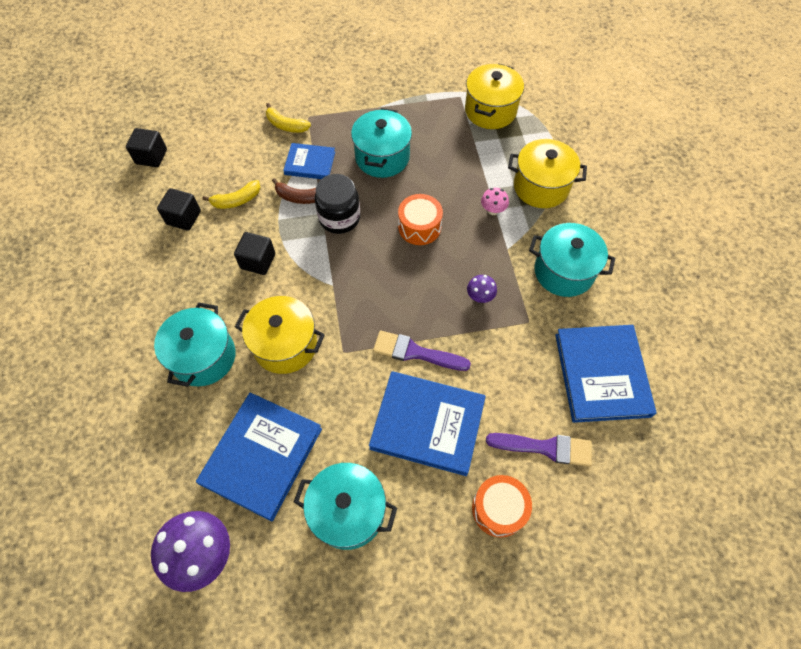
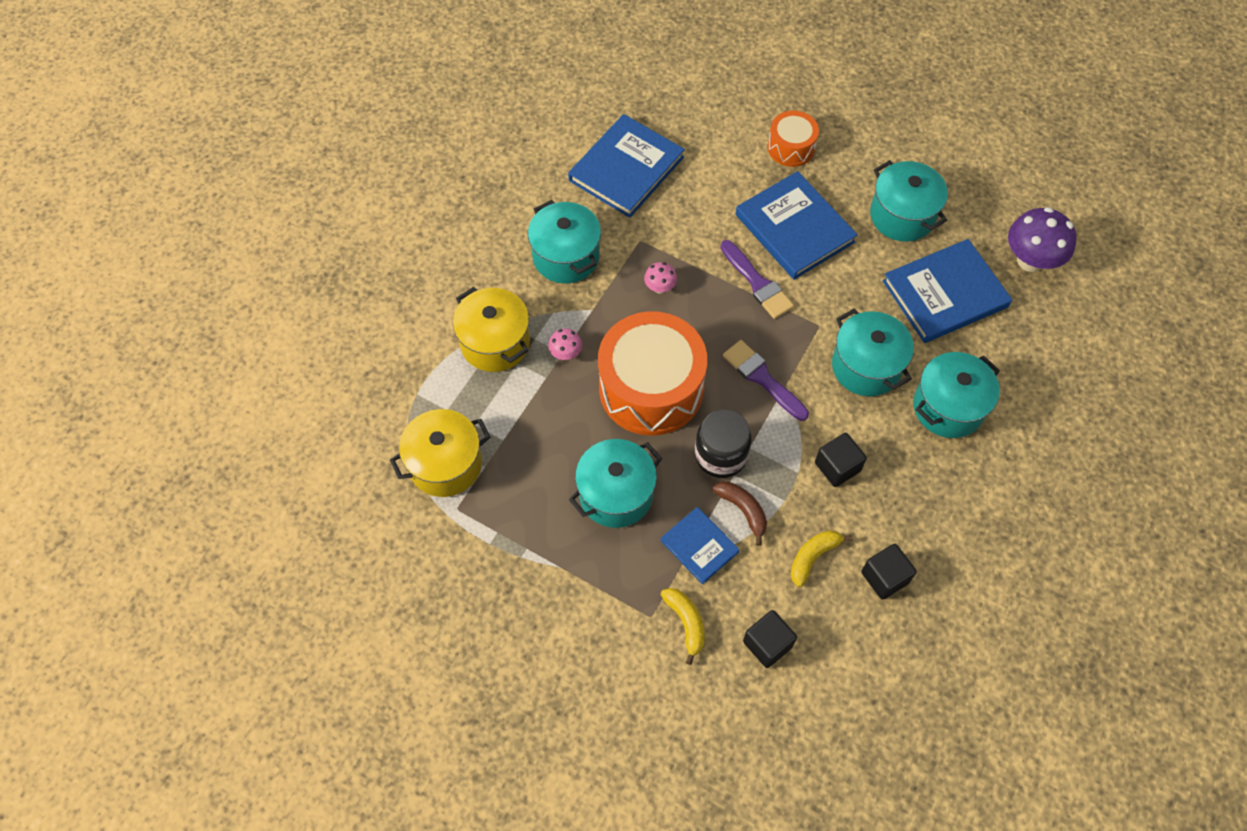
camera: 140 degrees left, 0 degrees up
(151, 157) = (876, 698): black cube -> black cube (767, 644)
(237, 200) = (813, 557): yellow banana -> yellow banana turned 60 degrees counterclockwise
(285, 345) = (866, 366): yellow pot -> turquoise pot
(419, 227) = (651, 388): orange drum -> orange drum, size x1.98
(480, 297) = (660, 287): purple mushroom -> pink mushroom
(545, 448) = (720, 157): purple brush -> purple brush (762, 378)

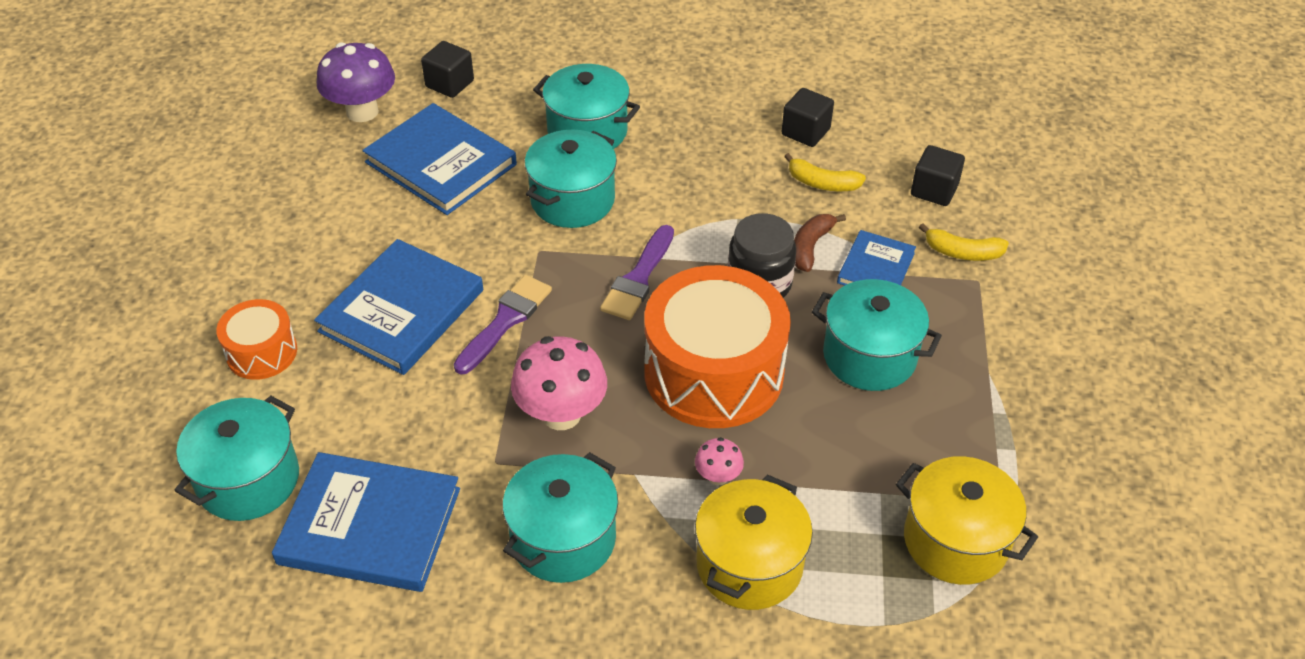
camera: 115 degrees left, 15 degrees down
(660, 287) = (561, 414): pink mushroom -> pink mushroom, size x2.02
(686, 623) = (962, 252): yellow banana -> yellow banana turned 120 degrees counterclockwise
(837, 467) = (710, 191): black cube -> black cube (449, 84)
(902, 215) = (339, 221): turquoise pot -> turquoise pot (248, 480)

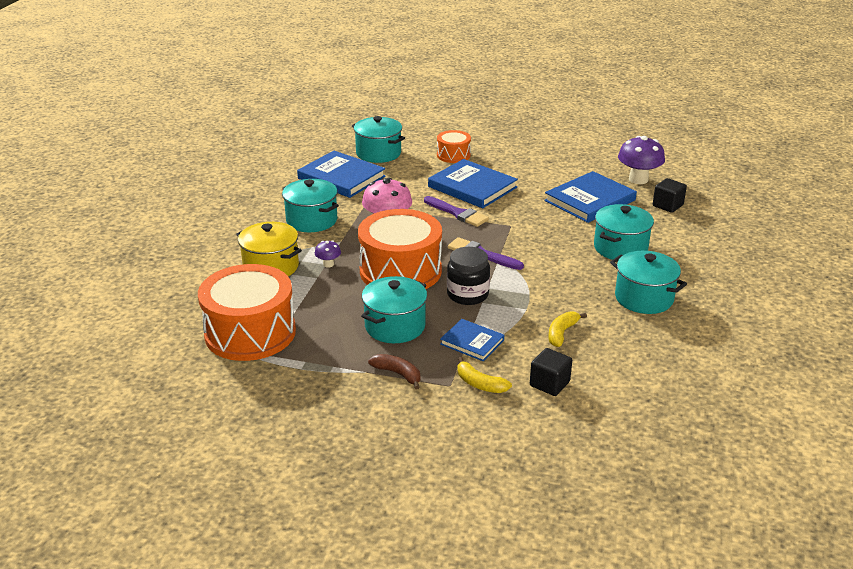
camera: 100 degrees right, 15 degrees down
(370, 526) = (341, 177): blue book -> blue book turned 75 degrees counterclockwise
(572, 200) = (553, 238): turquoise pot -> turquoise pot (644, 298)
(718, 476) = (328, 264): pink mushroom -> purple mushroom
(805, 132) = (620, 334): black cube -> none
(810, 247) = (497, 318): brown banana -> brown banana (398, 374)
(955, 541) = (250, 332): yellow pot -> orange drum
(962, 252) = (479, 384): yellow banana -> yellow banana turned 75 degrees counterclockwise

